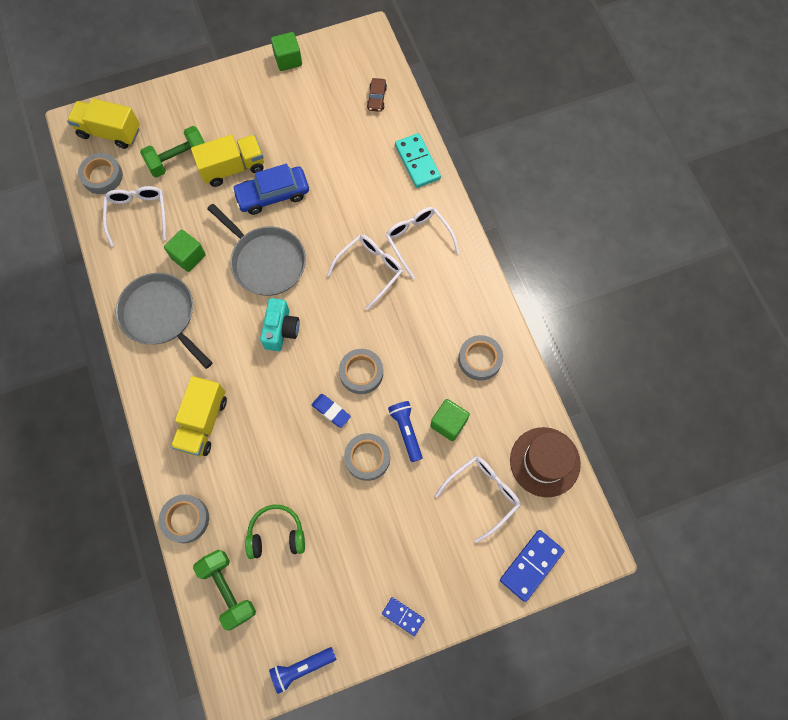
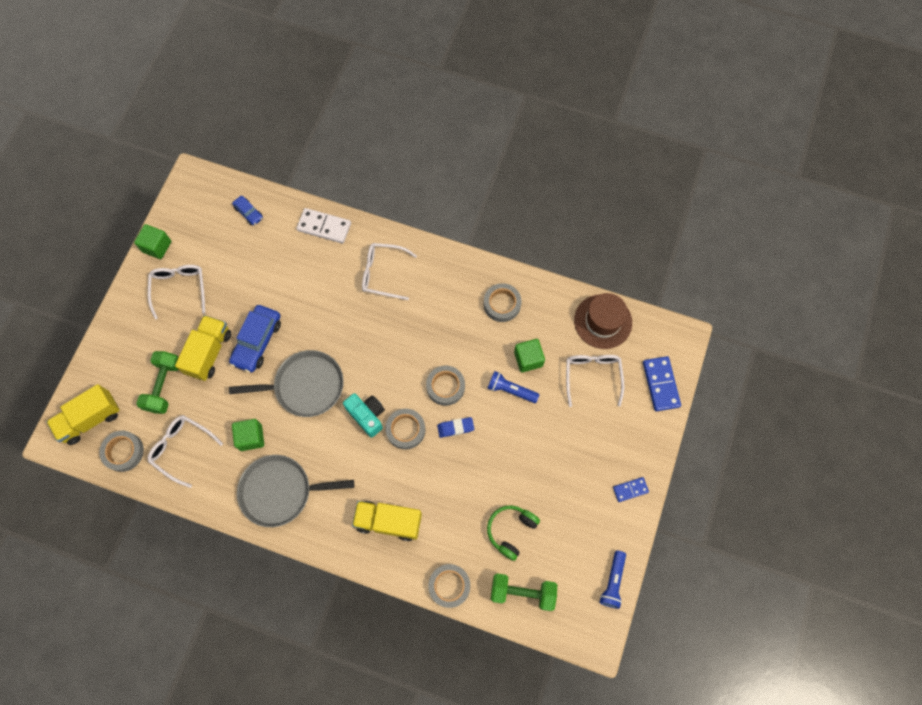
camera: 50 degrees left, 0 degrees up
(203, 422) = (388, 521): yellow truck -> yellow truck turned 135 degrees clockwise
(367, 458) = (508, 429): grey tape -> grey tape (405, 430)
(370, 270) = (376, 322): white glasses -> white glasses (179, 289)
(377, 98) = (249, 213): brown car -> blue car
(417, 162) = (324, 227): turquoise domino -> white domino

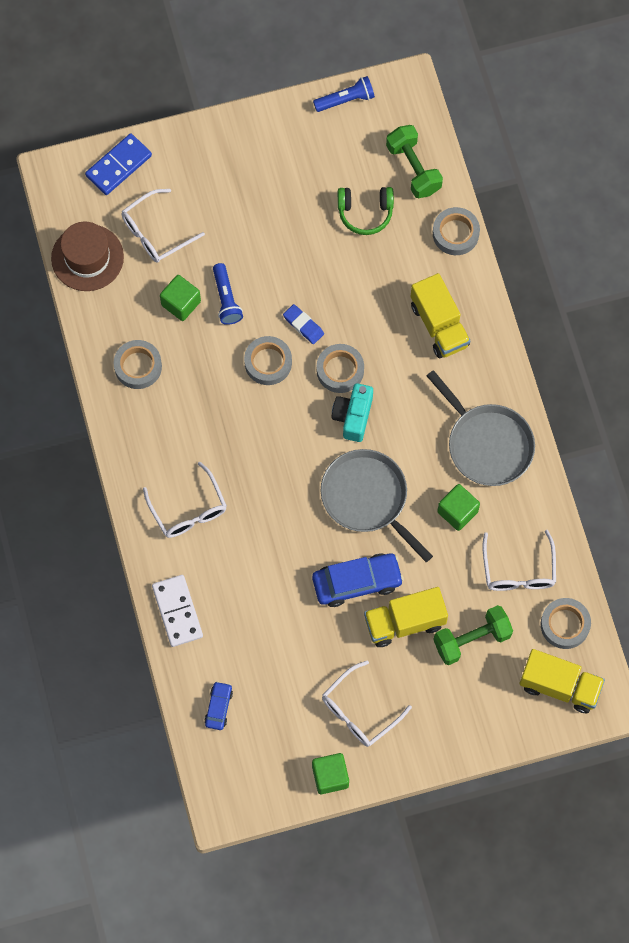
camera: 125 degrees left, 0 degrees up
(630, 490) = (248, 133): blue domino -> none

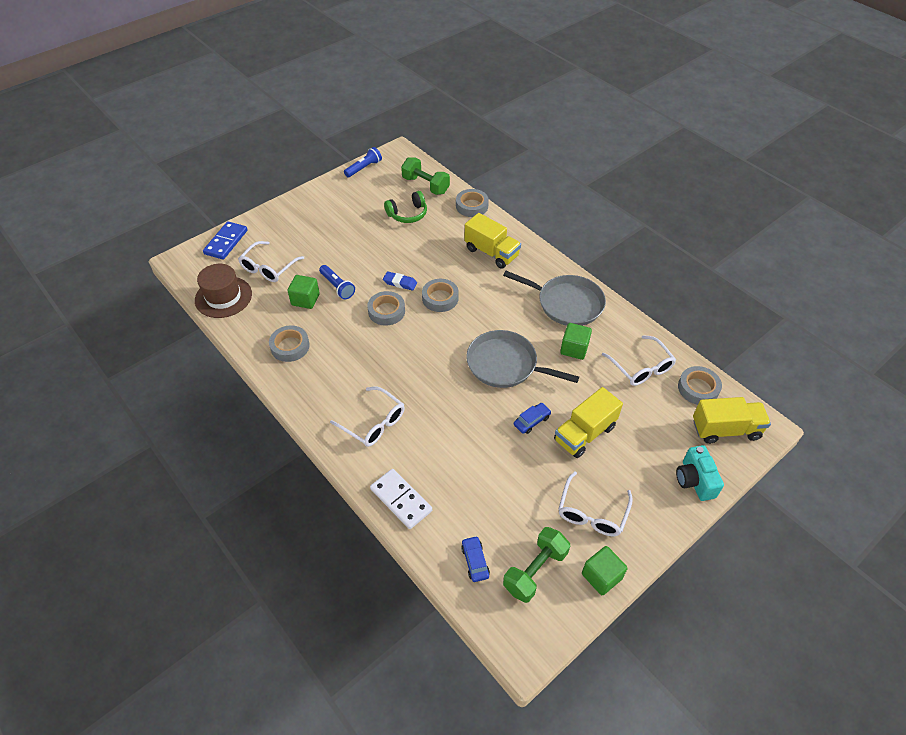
camera: 25 degrees left, 20 degrees down
(353, 416) = (465, 320): turquoise camera -> turquoise camera (694, 480)
(357, 582) = (532, 421): blue car -> blue car, size x0.53
(472, 639) = (641, 425): green dumbbell -> green dumbbell (535, 571)

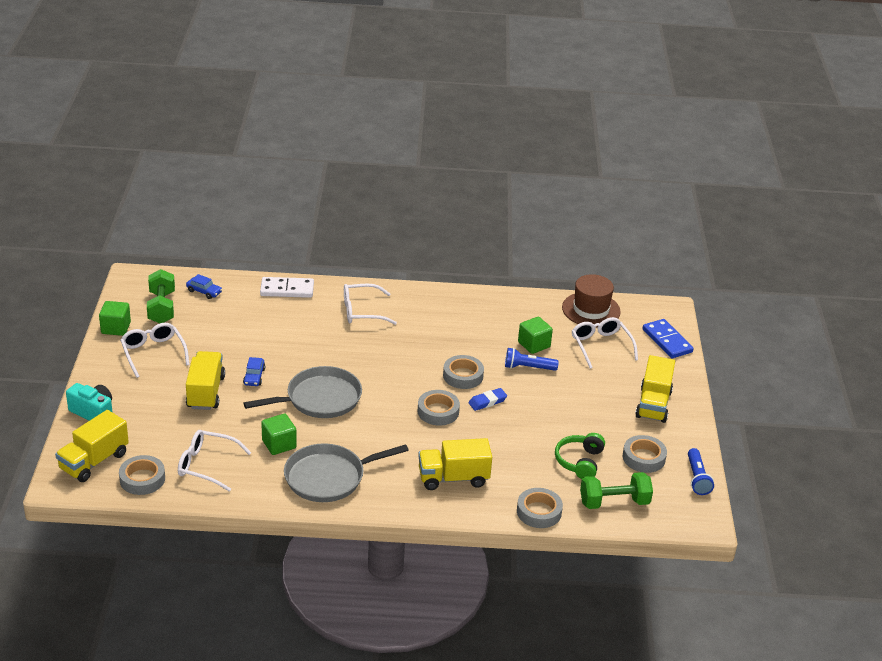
camera: 130 degrees right, 15 degrees down
(290, 346) = (489, 313): grey tape -> grey tape (643, 458)
(311, 214) = (653, 404): none -> yellow truck

